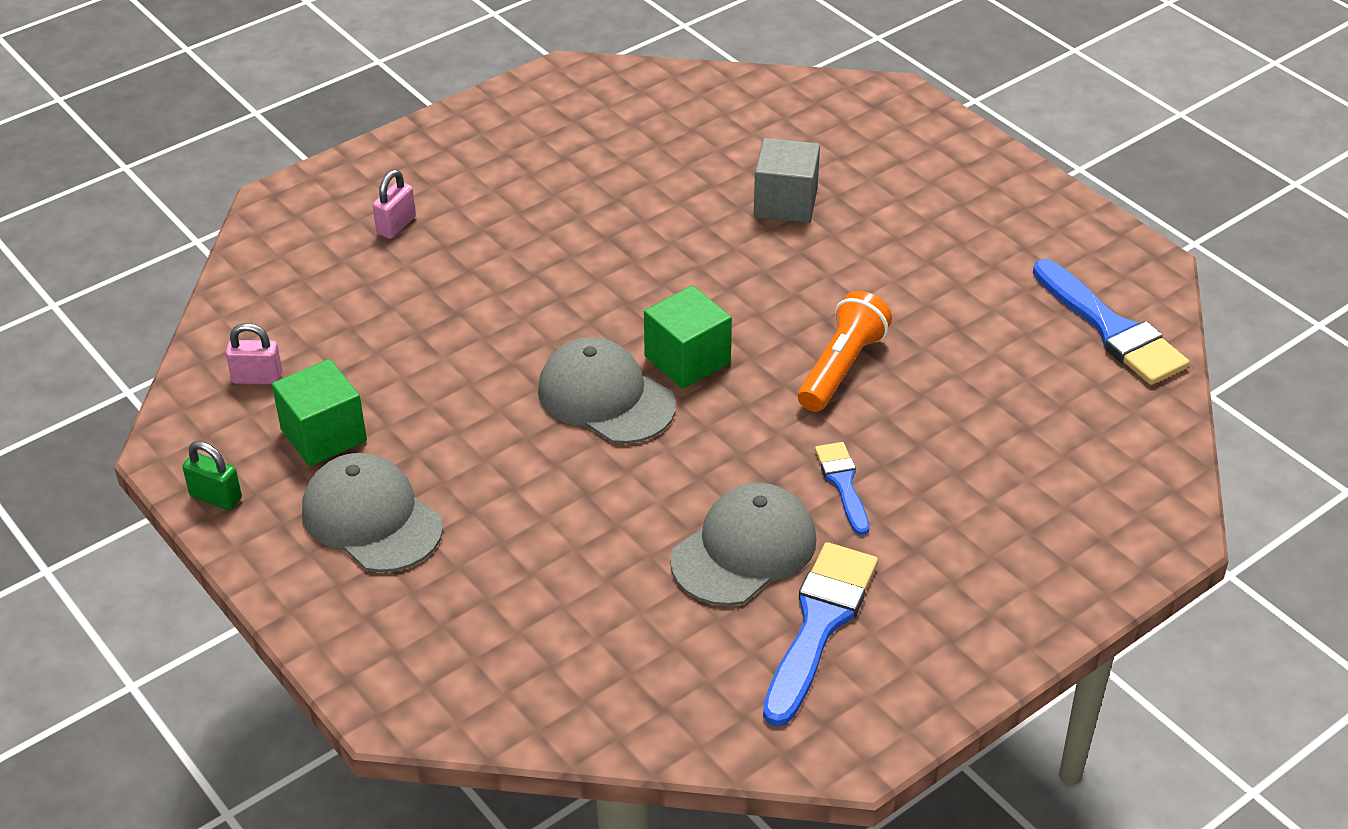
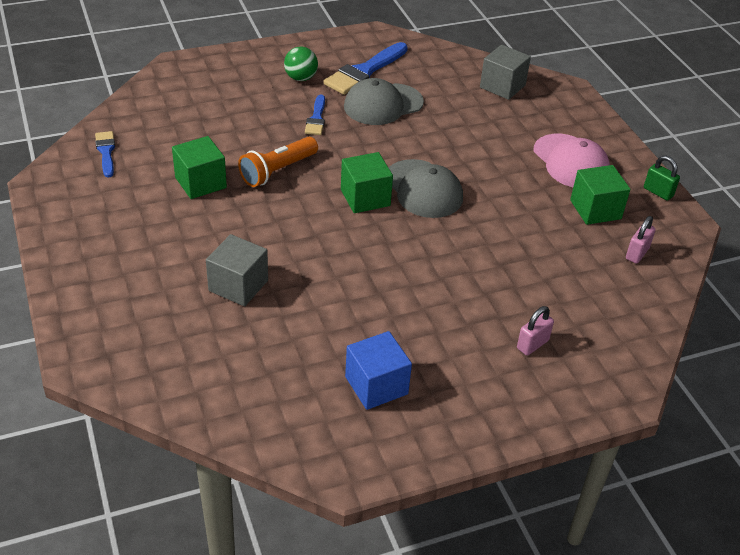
camera: 165 degrees left, 0 degrees up
(257, 378) = (637, 253): pink padlock -> pink padlock turned 75 degrees counterclockwise
(372, 518) = (571, 162): grey cap -> pink cap
(532, 670) = (502, 86): none -> grey cube
(568, 145) = (376, 385): none -> blue cube
(927, 569) = (301, 78): none -> green ball
(937, 319) = (200, 182): none -> green cube
(1111, 329) = (106, 152): blue brush -> blue brush, size x0.56

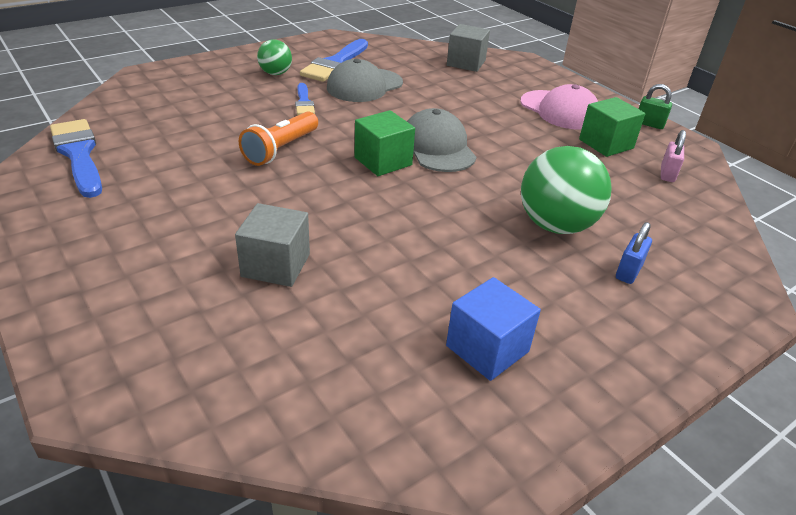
camera: 15 degrees left, 5 degrees down
(106, 152) = (78, 154): blue brush -> blue brush, size x1.77
(200, 182) = (198, 169): green cube -> none
(423, 189) = (437, 147): grey cap -> grey cap turned 150 degrees counterclockwise
(492, 289) = (556, 225): none -> green ball
(532, 344) = (628, 272): pink padlock -> blue padlock

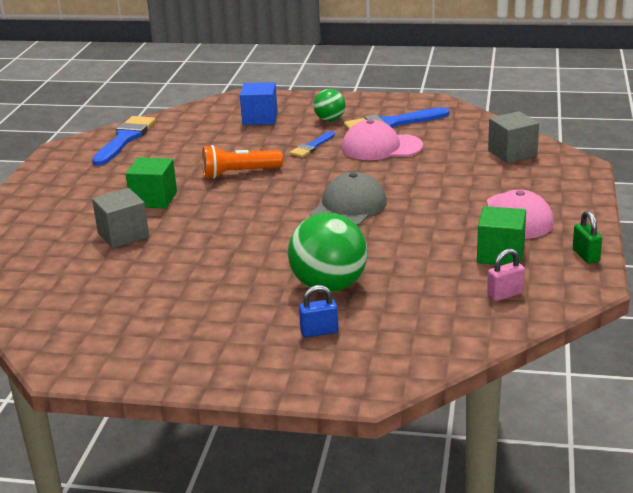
camera: 50 degrees right, 10 degrees down
(364, 86) = (381, 147): grey cap -> pink cap
(383, 161) = (291, 203): green cube -> green cube (154, 199)
(487, 349) = (152, 322): blue cube -> blue cube (260, 118)

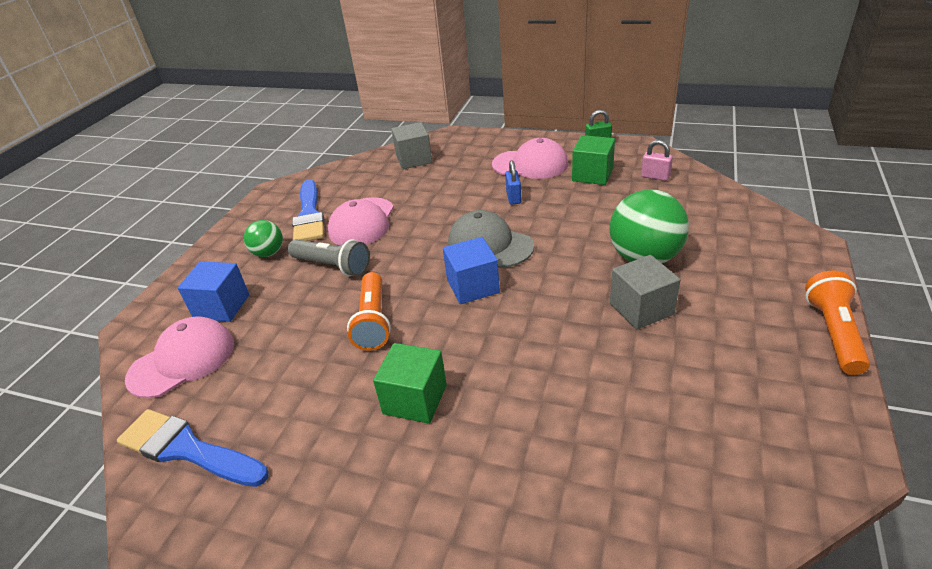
camera: 80 degrees left, 10 degrees up
(123, 235) = (512, 425): grey cube -> grey cube (641, 309)
(203, 119) = (182, 360): none -> pink cap
(206, 383) = (833, 333): none -> orange flashlight
(283, 206) = (473, 286): none -> blue cube
(312, 146) = (332, 266): blue brush -> grey flashlight
(319, 332) = (725, 264): blue padlock -> blue padlock (513, 197)
(505, 295) = (655, 177): pink padlock -> pink padlock turned 45 degrees counterclockwise

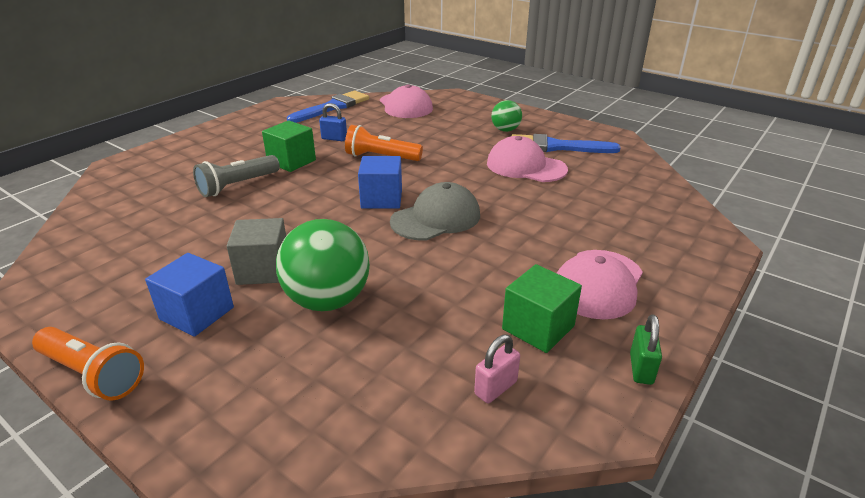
camera: 105 degrees right, 5 degrees down
(222, 307) = (449, 115): blue cube -> blue cube (197, 313)
(332, 266) = (465, 150): grey flashlight -> grey flashlight (237, 185)
(414, 159) = (652, 207): grey cube -> none
(513, 197) = (517, 251): blue padlock -> blue padlock (334, 138)

